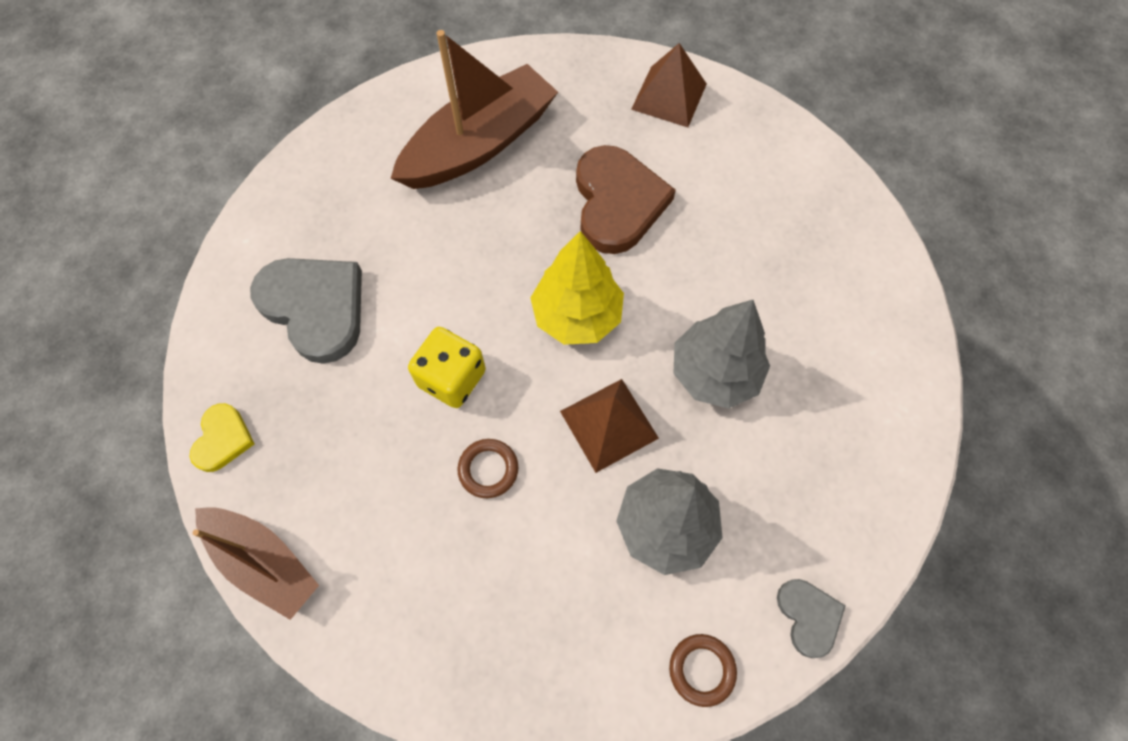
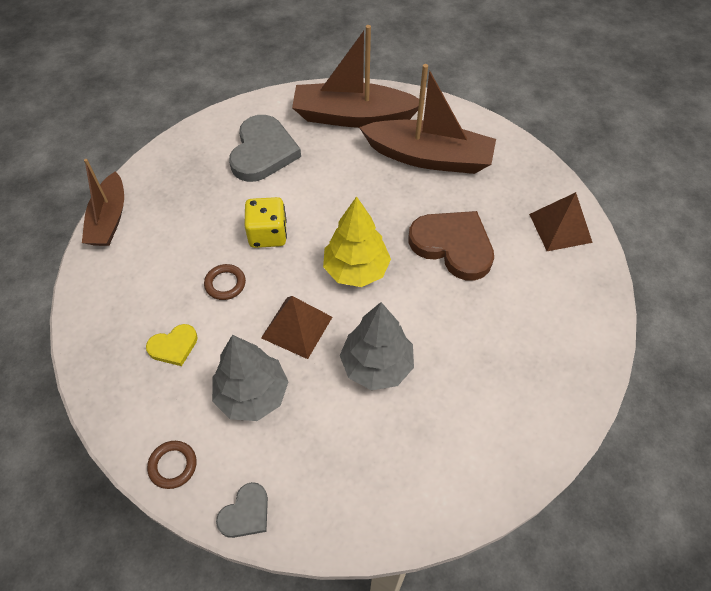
camera: 55 degrees right, 10 degrees down
(223, 439) = (162, 162): yellow heart -> yellow heart (173, 346)
(348, 177) = (353, 116): none -> brown boat
(617, 203) = (453, 246): brown heart -> brown heart turned 105 degrees counterclockwise

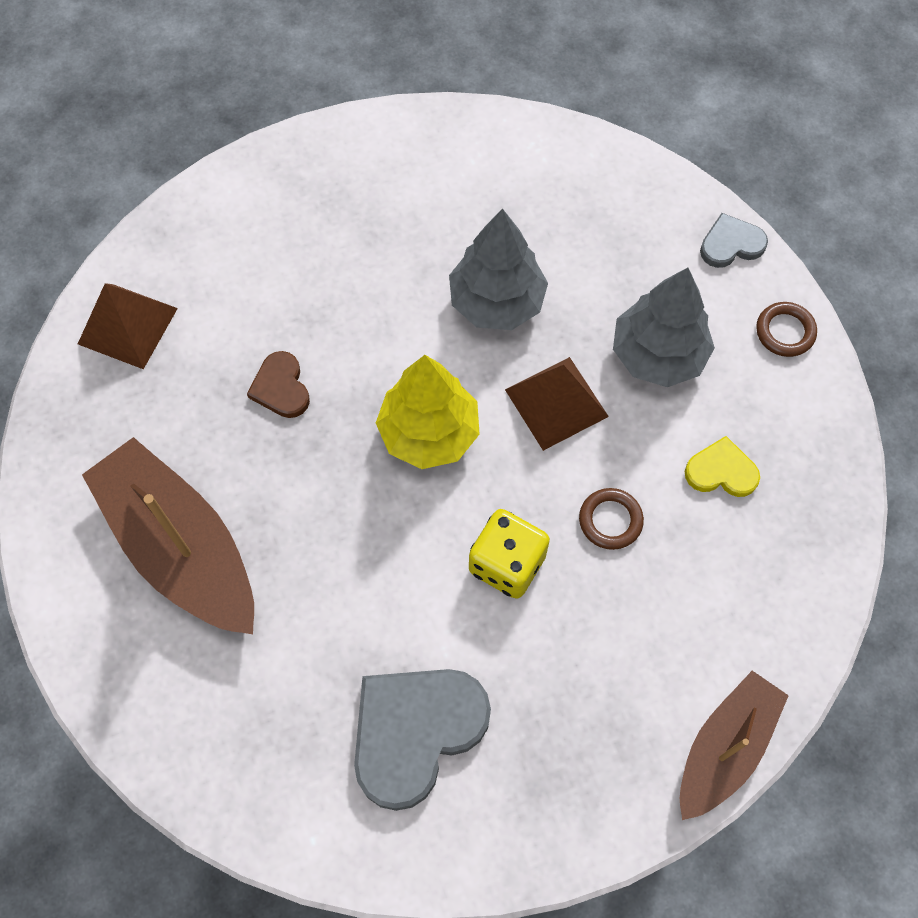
camera: 145 degrees left, 10 degrees up
(353, 116) = (220, 712): brown boat -> none
(453, 246) = (281, 387): brown heart -> brown heart, size x0.51

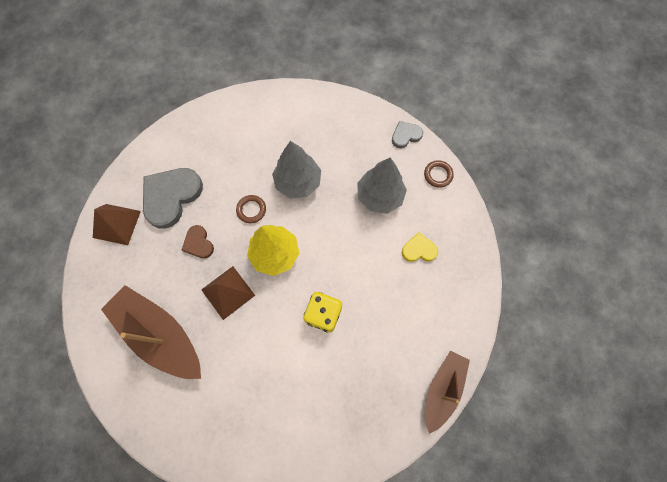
camera: 10 degrees left, 5 degrees up
(415, 732) = (291, 409): grey heart -> grey heart (171, 197)
(556, 402) = (334, 228): brown pyramid -> brown pyramid (228, 292)
(610, 520) = (370, 283): brown ring -> brown ring (251, 210)

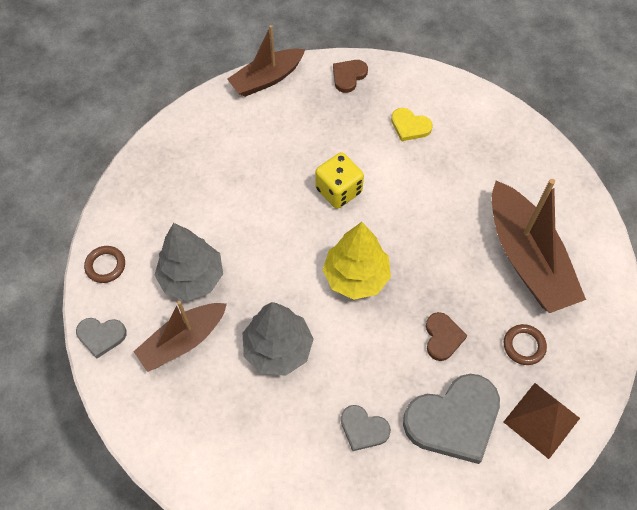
camera: 150 degrees left, 10 degrees down
(223, 165) = (363, 429): none -> grey heart
(228, 292) = (431, 263): brown pyramid -> none
(251, 210) = (356, 344): brown ring -> brown ring (524, 346)
(357, 157) = (183, 341): none -> brown boat
(378, 434) = (348, 76): none -> brown heart
(419, 249) = (194, 199): yellow heart -> yellow heart (410, 126)

